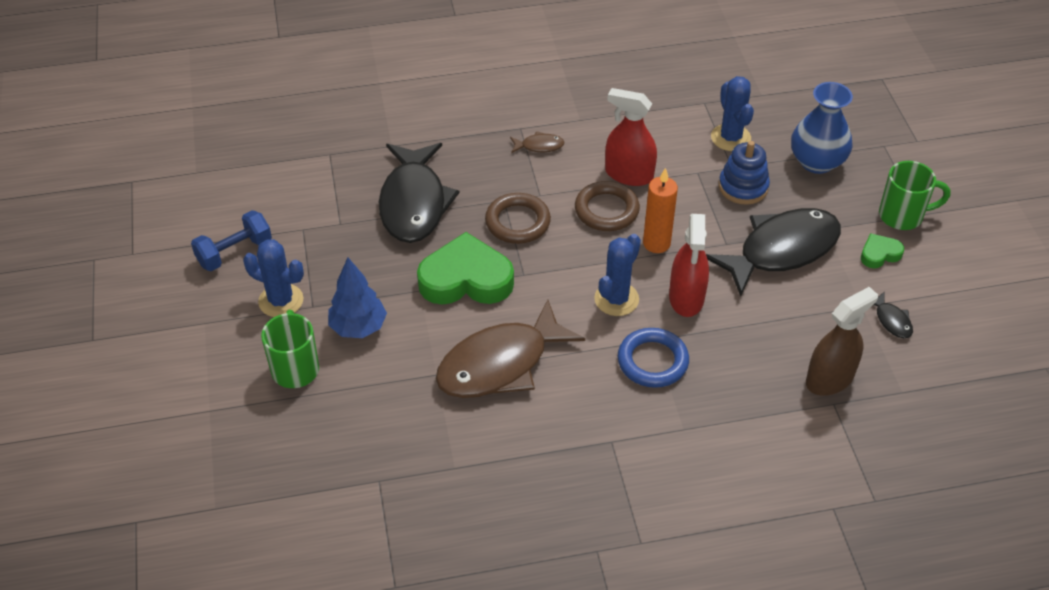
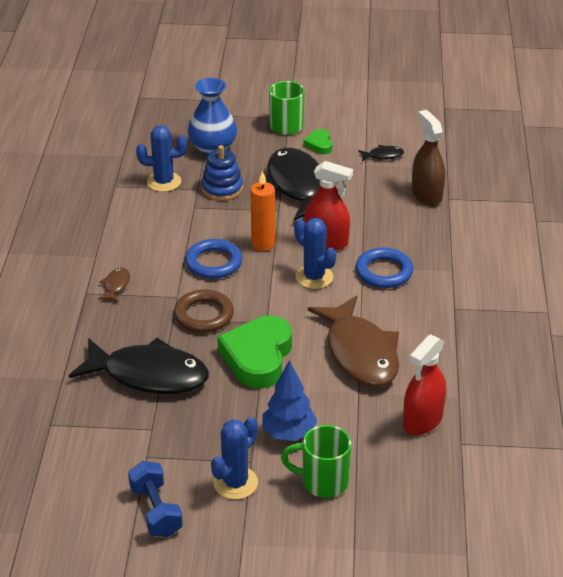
camera: 75 degrees left, 10 degrees down
(606, 210) = (213, 263): brown ring -> blue ring
(629, 174) = (178, 243): red spray bottle -> red spray bottle (422, 420)

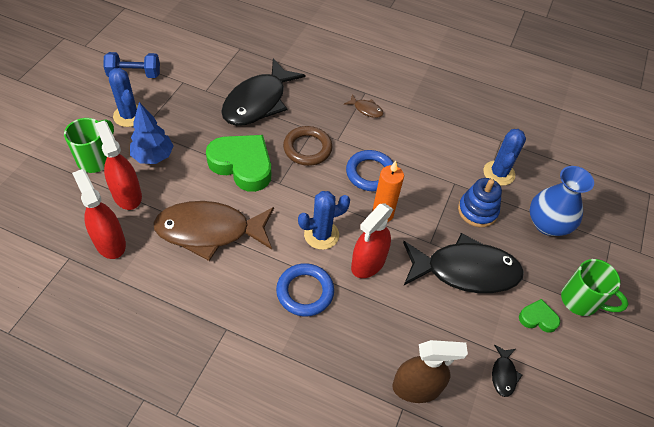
camera: 105 degrees right, 15 degrees up
(356, 433) = (127, 195): none -> red spray bottle

